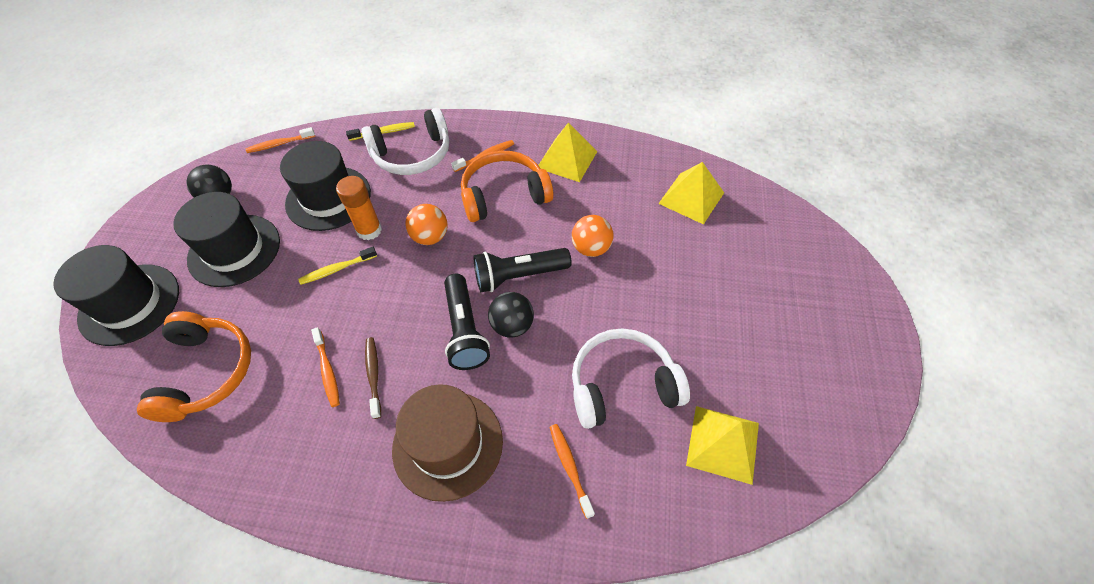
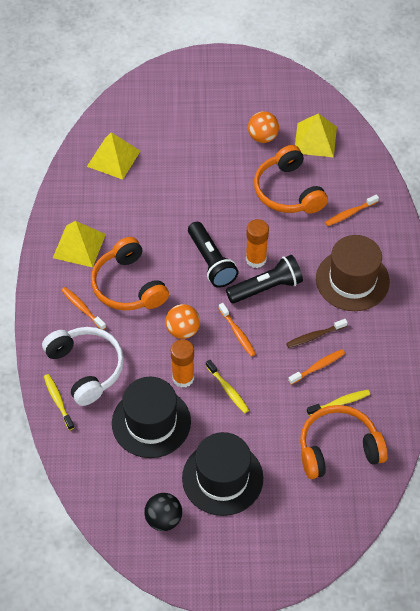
camera: 100 degrees left, 0 degrees up
(129, 304) = (292, 538): black hat -> none
(266, 387) = (340, 403): none -> yellow toothbrush
(279, 144) = (85, 492): orange toothbrush -> orange toothbrush (237, 333)
(512, 325) = (256, 259): black ball -> orange glue stick
(591, 248) = (176, 219): orange ball -> orange ball (262, 137)
(622, 385) = (288, 191): white headphones -> orange headphones

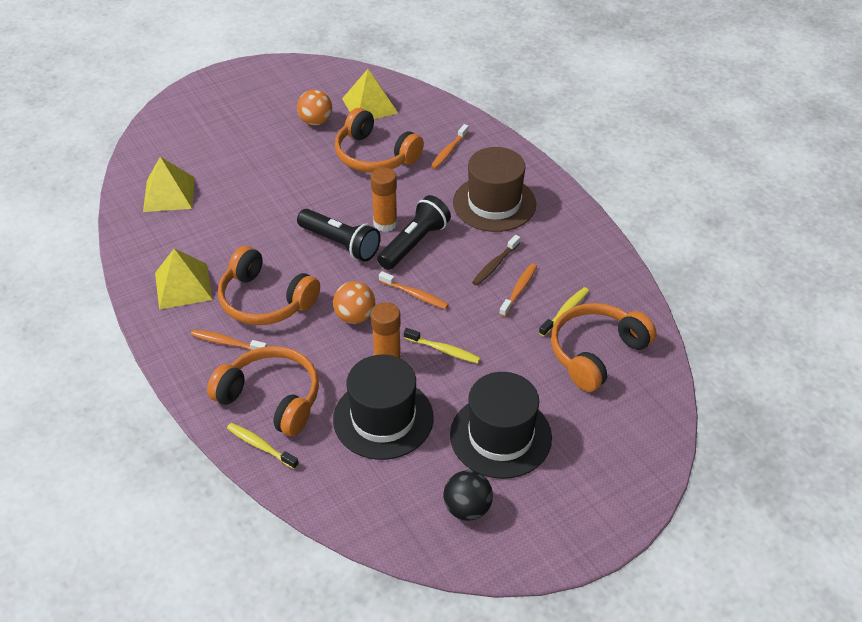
camera: 30 degrees left, 10 degrees down
(86, 368) = (271, 398): white headphones -> orange headphones

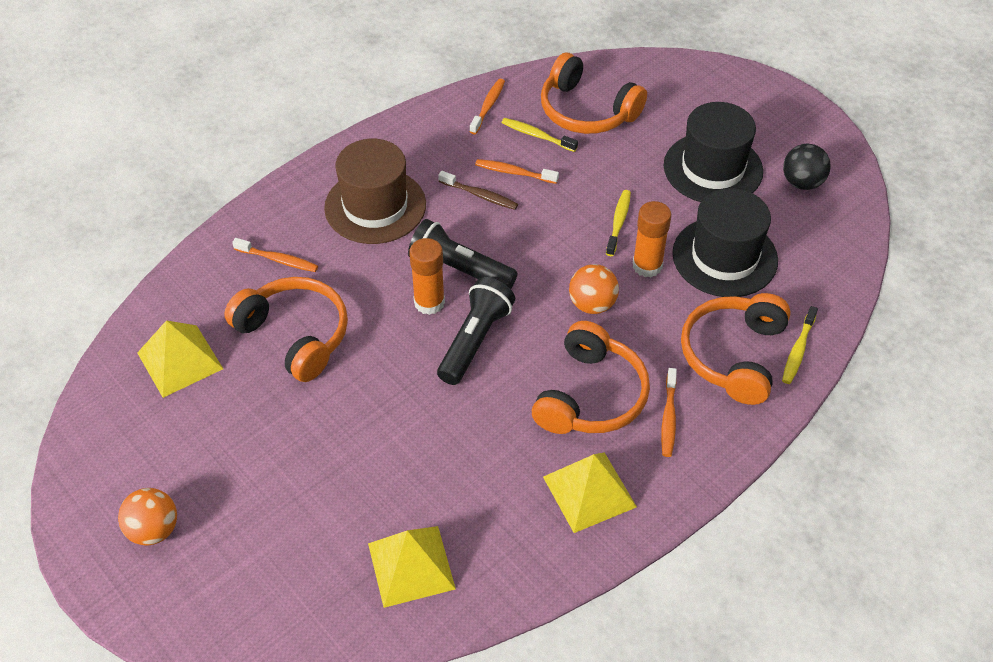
camera: 100 degrees left, 5 degrees up
(316, 121) = (221, 418): orange ball -> orange ball (153, 530)
(375, 155) = (295, 335): orange headphones -> orange headphones turned 75 degrees counterclockwise
(415, 295) = (544, 257): orange toothbrush -> orange toothbrush (488, 106)

